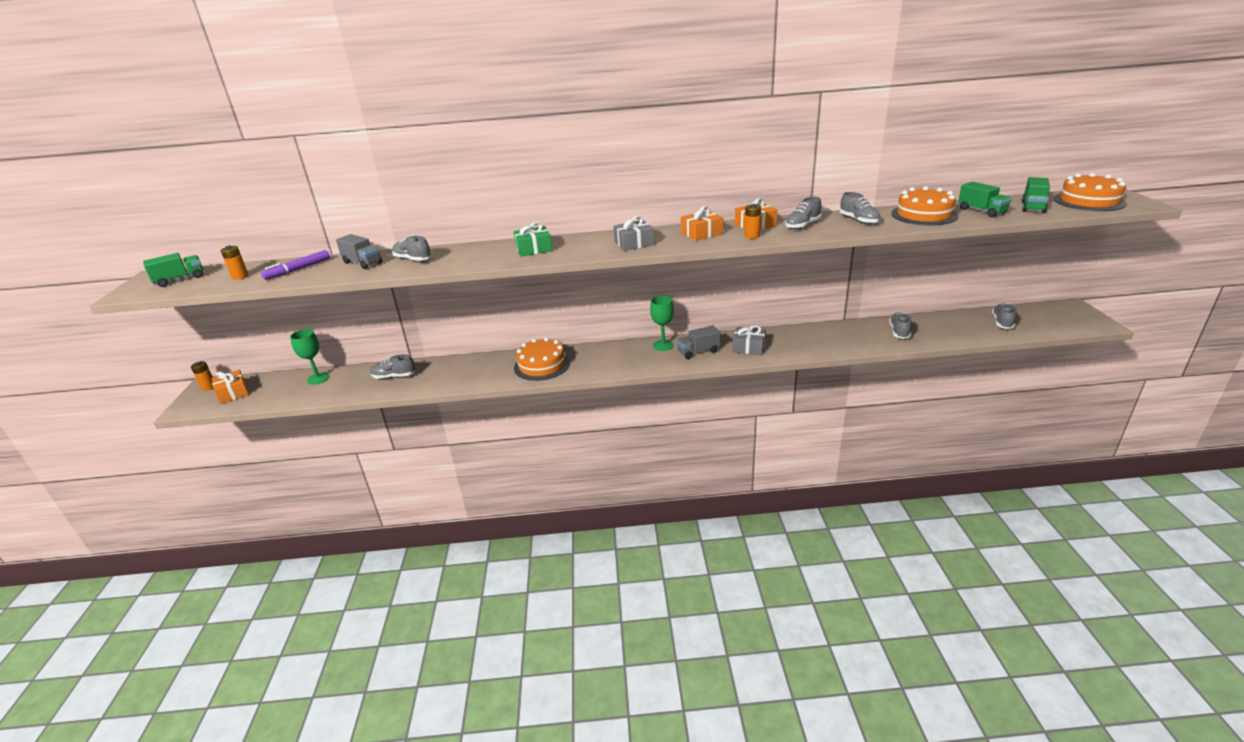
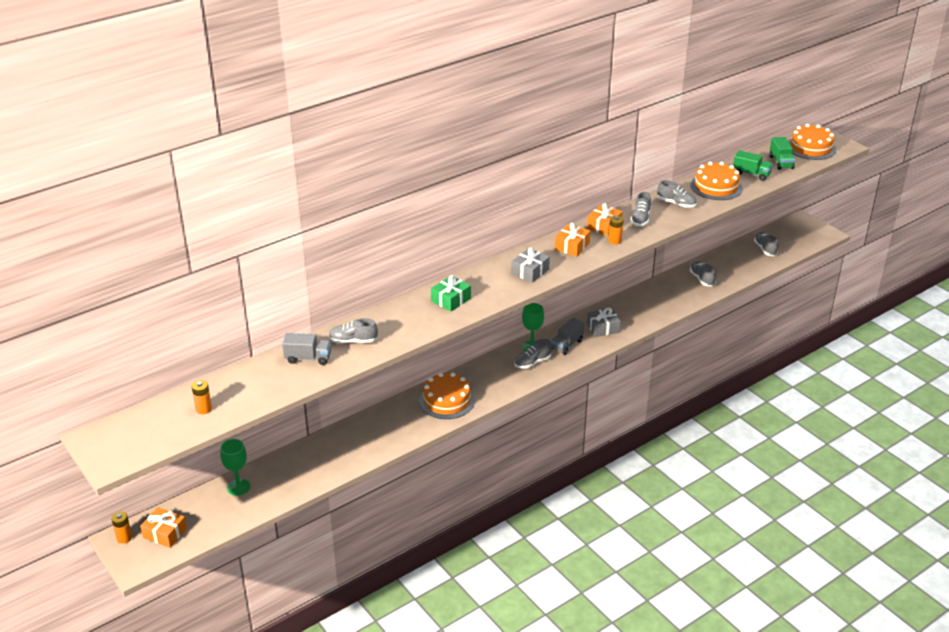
camera: 35 degrees left, 5 degrees up
(180, 279) = (139, 431): green truck -> none
(298, 269) = (253, 384): purple marker -> none
(394, 376) = (317, 458): grey shoe -> grey shoe (532, 362)

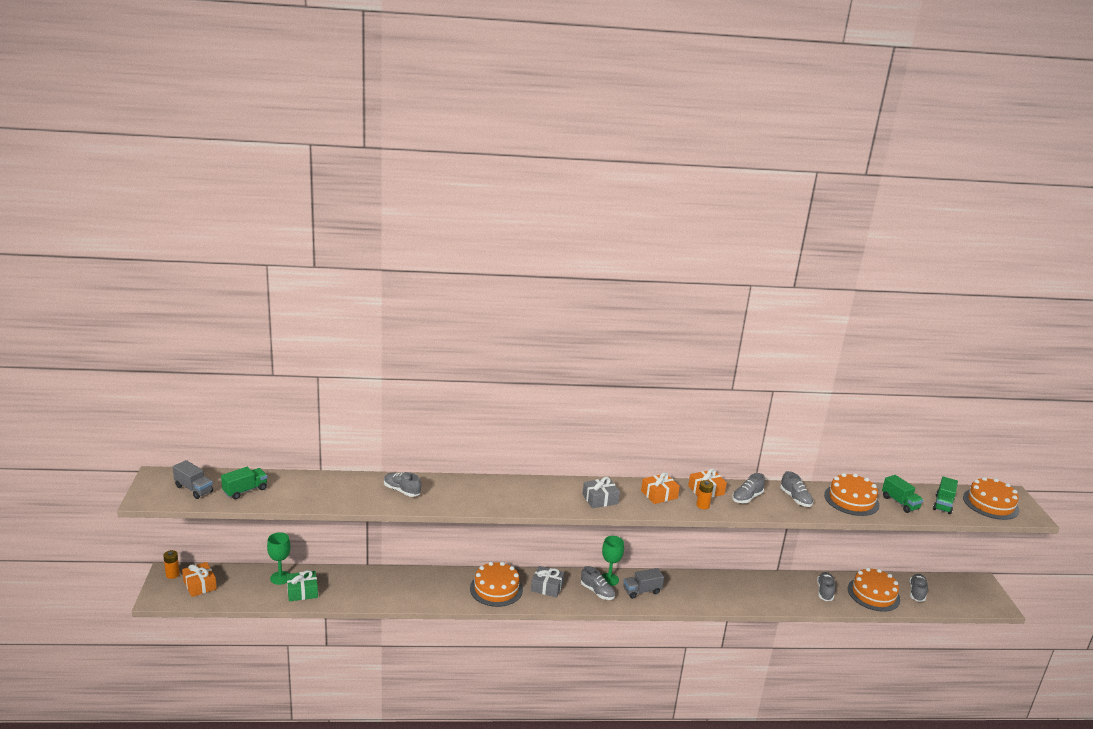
camera: 30 degrees right, 10 degrees down
(204, 409) = (245, 490): orange battery -> green truck
(308, 358) = (355, 488): grey truck -> grey truck (194, 489)
(451, 300) = (510, 493): green gift -> green gift (302, 591)
(532, 362) = (597, 592): grey shoe -> grey shoe turned 135 degrees counterclockwise
(603, 328) = (688, 592): grey gift -> grey gift (547, 587)
(737, 264) = (873, 594): none -> orange cake

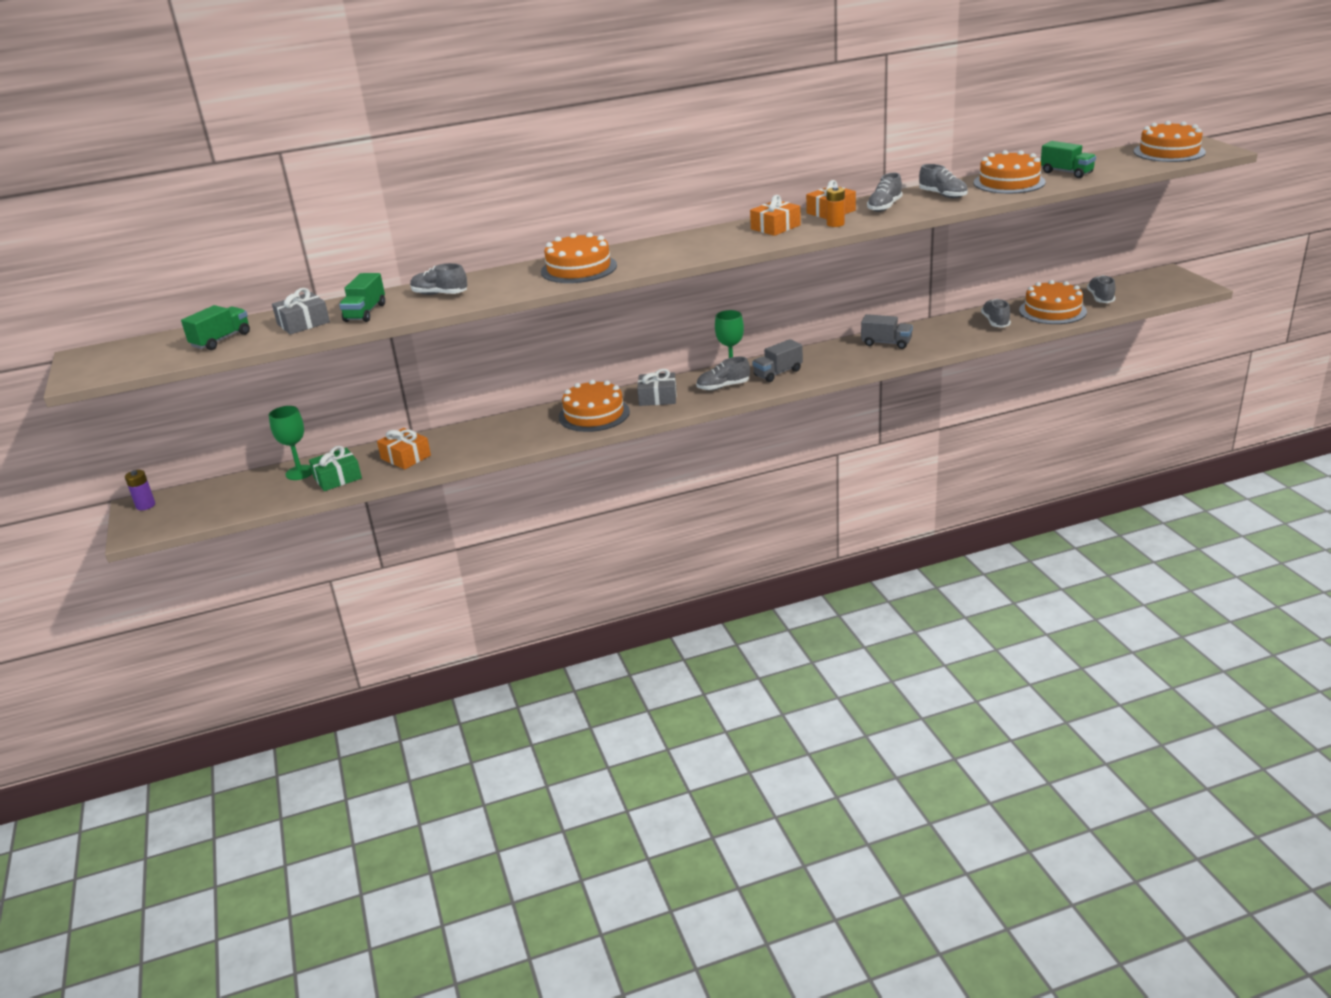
camera: 10 degrees left, 5 degrees up
(172, 574) = (145, 505): orange battery -> purple battery
(194, 489) = (145, 354): grey truck -> grey truck (886, 343)
(200, 585) = (190, 506): orange gift -> orange gift (406, 457)
(504, 494) = (578, 268): none -> orange cake
(597, 592) = (723, 387): grey shoe -> grey shoe turned 135 degrees clockwise
(600, 499) = (704, 246): grey gift -> grey gift (303, 323)
(943, 504) = (1116, 163): green truck -> green truck (365, 313)

